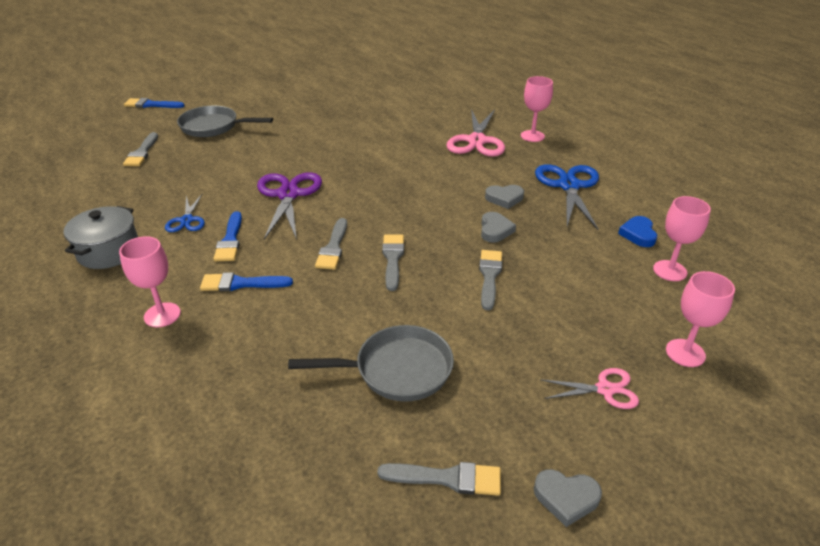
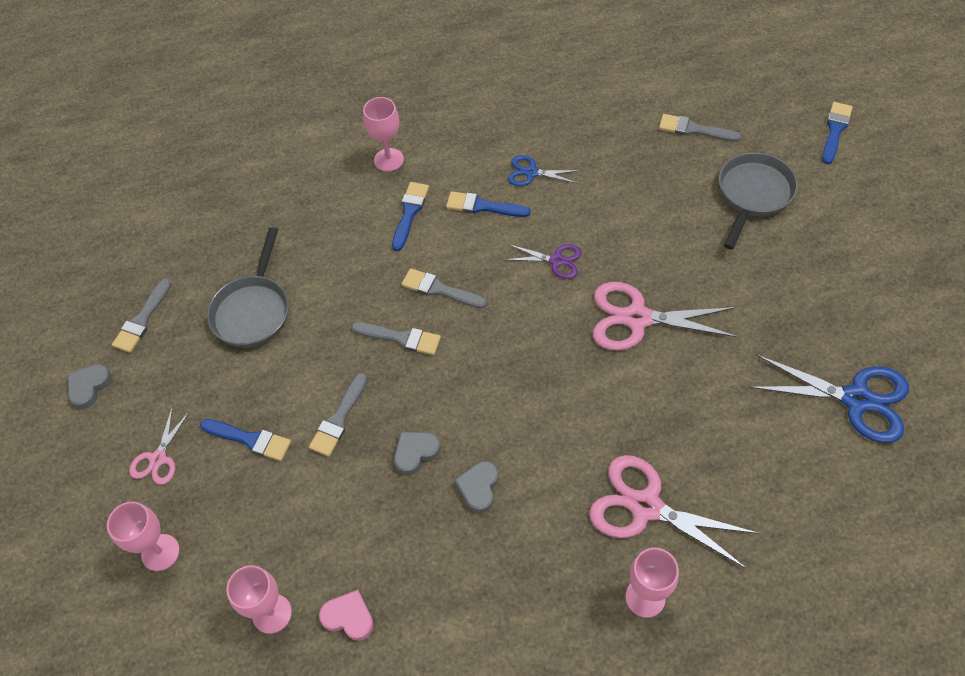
camera: 110 degrees right, 20 degrees up
(109, 251) = (495, 119): grey pot -> none
(288, 195) = (556, 260): purple scissors -> purple scissors, size x0.55
(335, 157) = (637, 318): none -> pink scissors
(489, 276) = (339, 419): grey brush -> grey brush turned 90 degrees clockwise
(495, 230) = (415, 452): grey heart -> grey heart turned 120 degrees clockwise
(542, 326) = (250, 439): none -> blue brush
(569, 186) = (484, 584): blue scissors -> blue scissors (856, 399)
(638, 234) = (348, 617): blue heart -> pink heart

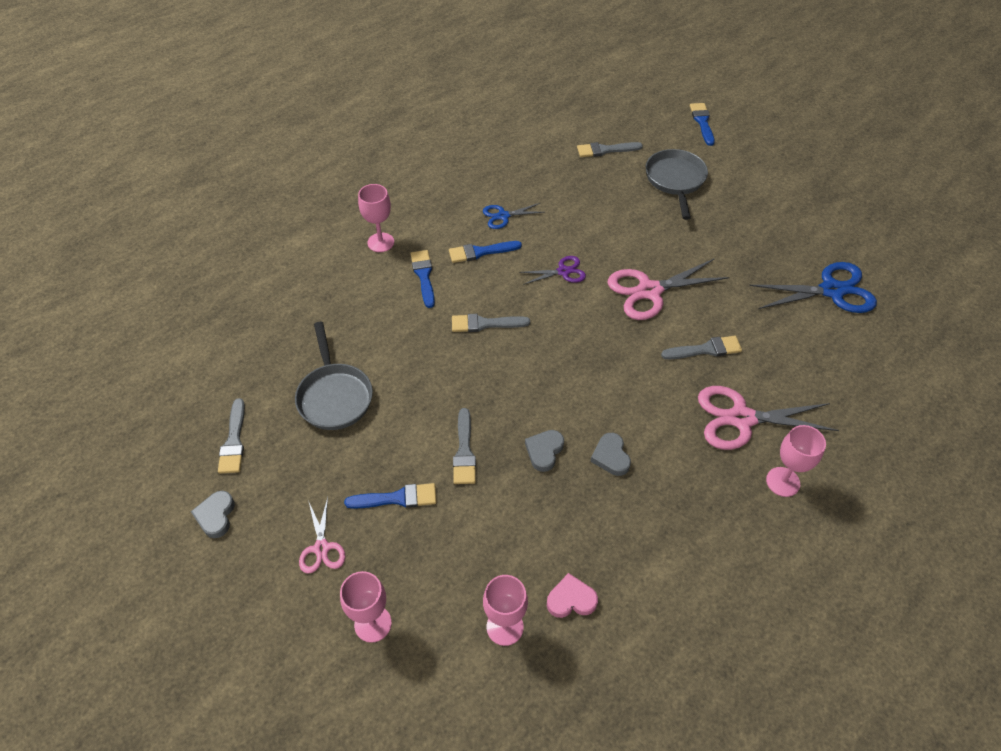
camera: 30 degrees left, 5 degrees down
(401, 338) = (477, 371): grey brush -> grey brush (705, 349)

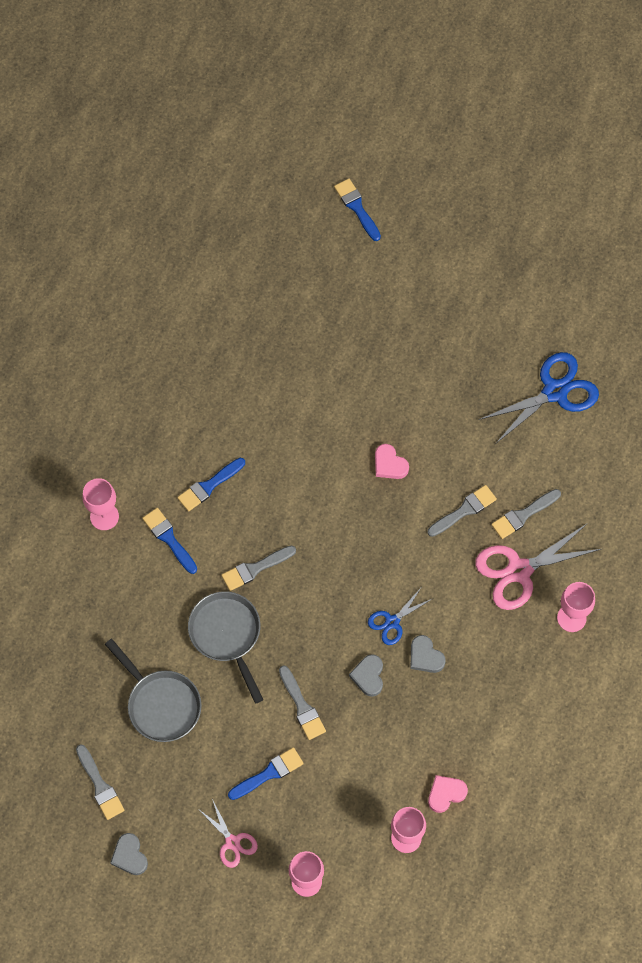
camera: 25 degrees left, 15 degrees up
(503, 216) = (208, 430): blue scissors -> blue scissors (392, 622)
(563, 271) = (299, 476): purple scissors -> none
(605, 150) = (271, 293): grey brush -> grey brush (523, 515)
(649, 291) = (389, 464): pink scissors -> pink heart
(675, 181) = (360, 308): grey pan -> grey pan (227, 635)

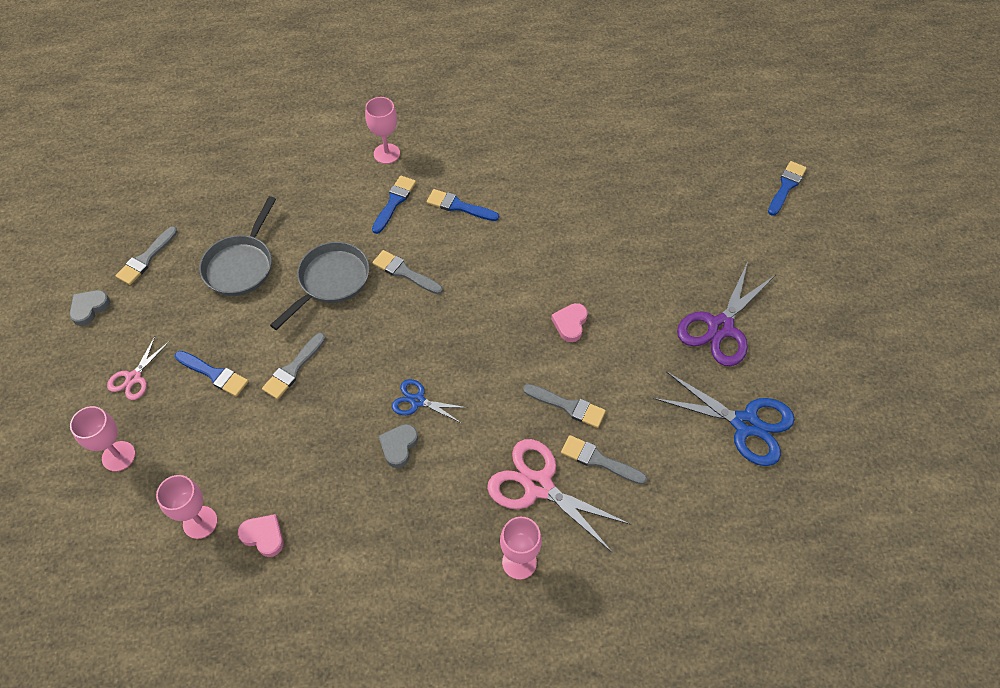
camera: 60 degrees right, 10 degrees down
(368, 676) = (352, 408): grey heart -> none
(461, 353) = (720, 327): none -> purple scissors

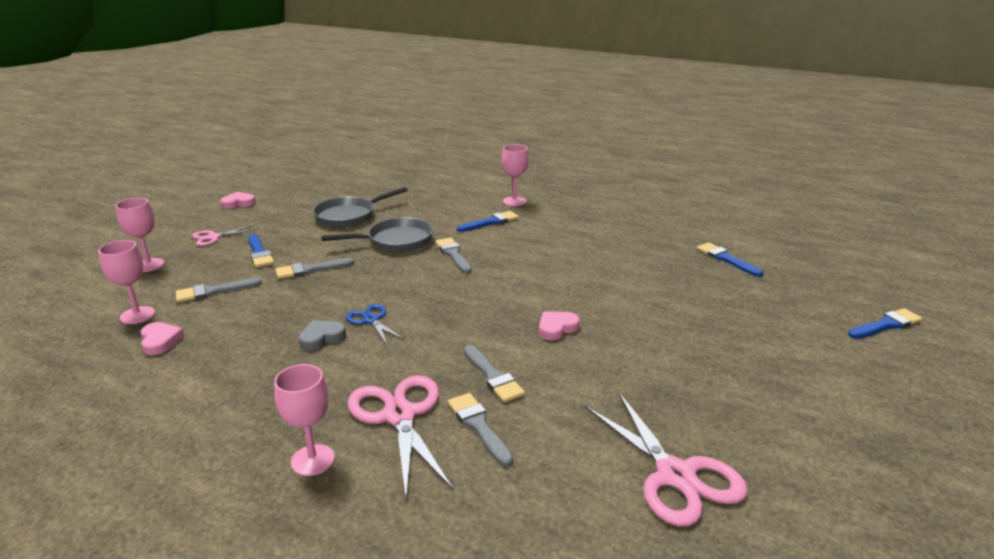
camera: 35 degrees right, 30 degrees down
(89, 308) = (238, 203): grey heart -> pink heart
(146, 258) = (299, 196): grey brush -> grey brush (213, 291)
(458, 206) = (537, 238): blue brush -> blue brush (726, 259)
(720, 327) = (715, 389): purple scissors -> none
(745, 424) = (675, 475): blue scissors -> pink scissors

